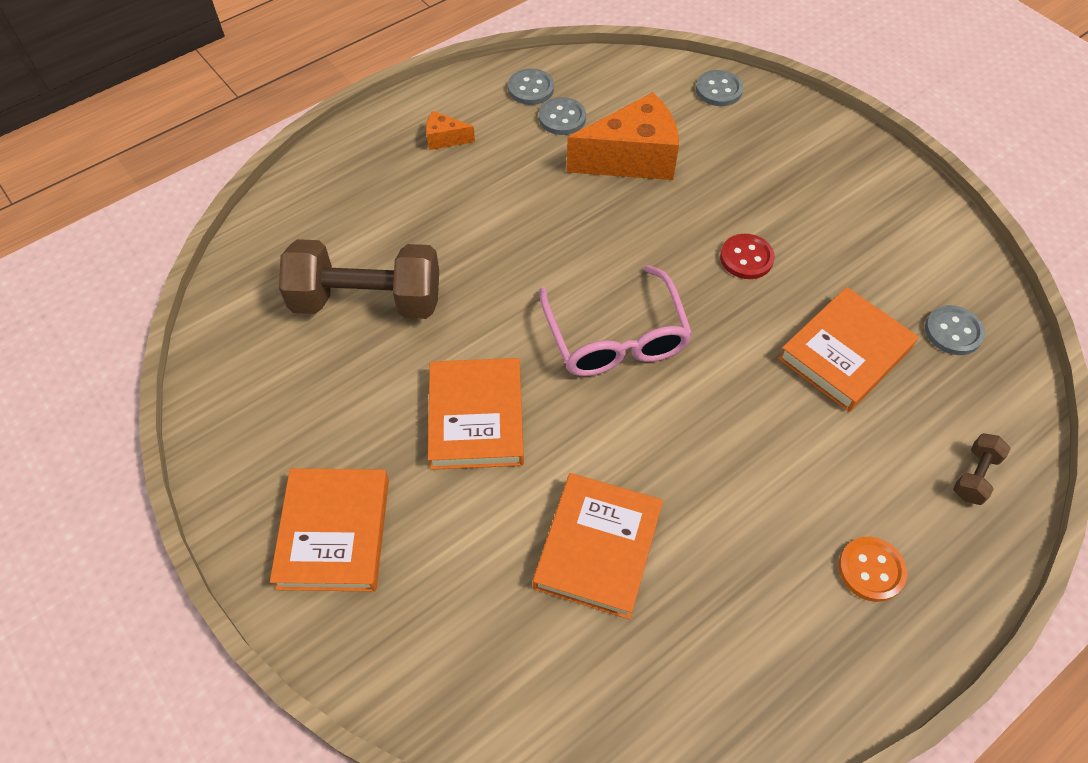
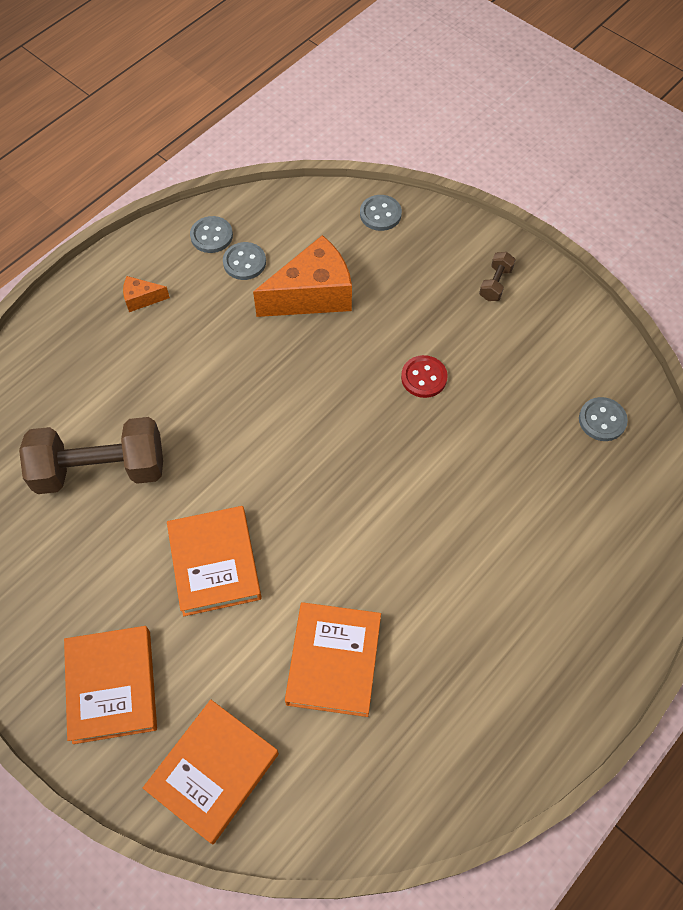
camera: 10 degrees left, 5 degrees up
(616, 338) = (322, 470): pink glasses -> none
(844, 353) = (515, 454): orange book -> orange book (213, 771)
(871, 570) = (554, 641): orange button -> none
(974, 476) = (629, 546): brown dumbbell -> brown dumbbell (495, 283)

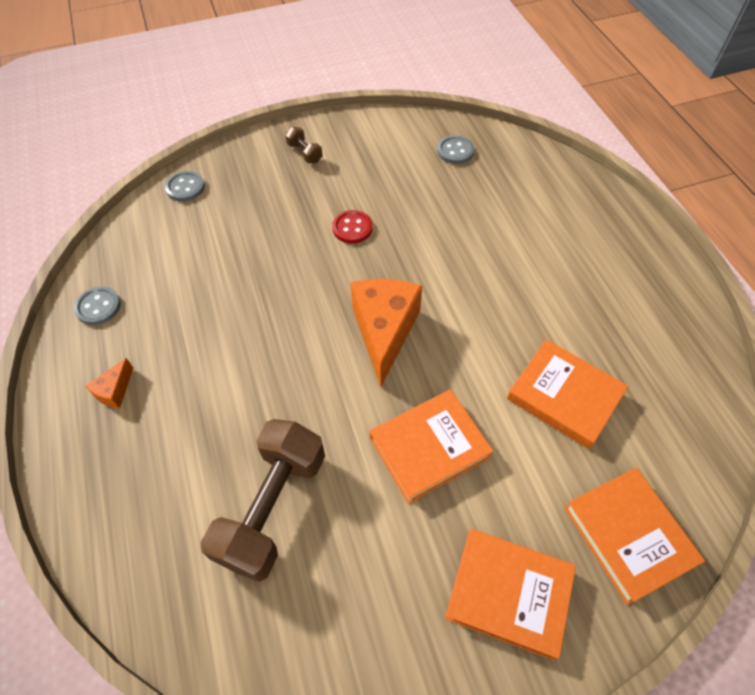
camera: 60 degrees left, 5 degrees down
(214, 563) = (429, 448): orange book -> orange book turned 45 degrees counterclockwise
(244, 262) = (148, 295): grey button -> none
(313, 295) = (222, 262): orange cheese -> orange cheese (384, 332)

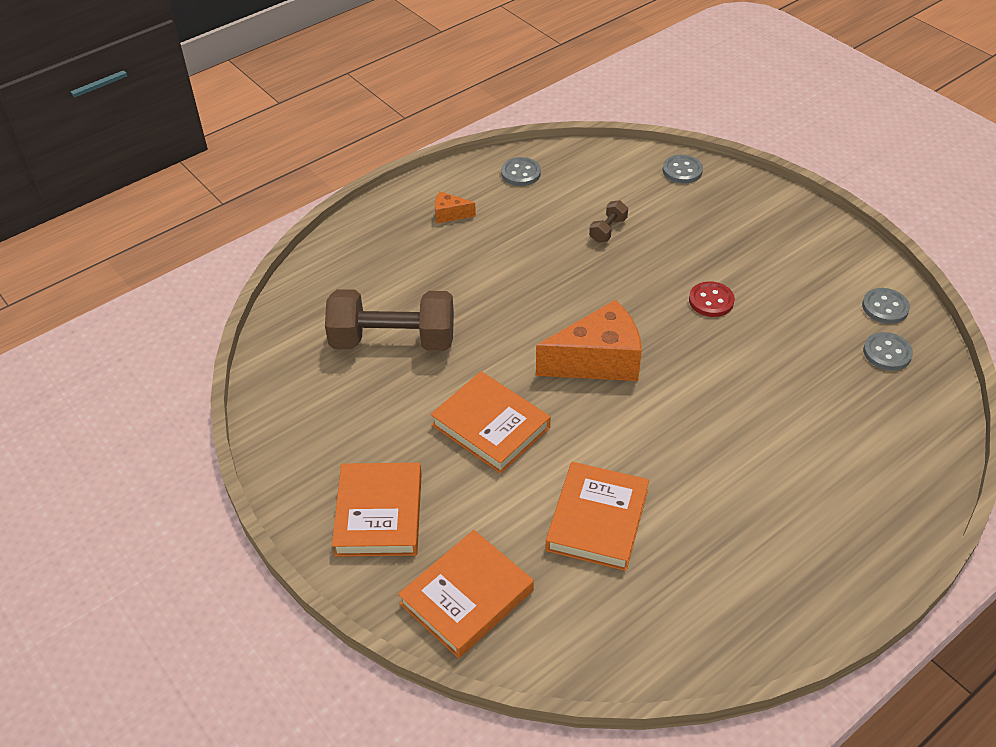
camera: 70 degrees right, 10 degrees down
(304, 153) = (788, 234): brown dumbbell -> brown dumbbell (608, 230)
(410, 134) = (885, 307): none -> grey button

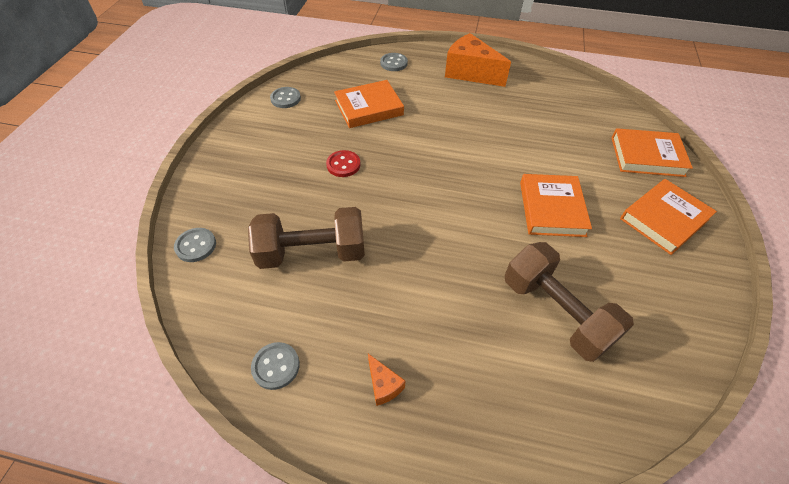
camera: 130 degrees left, 5 degrees up
(597, 520) = (549, 136): orange book -> orange book (369, 108)
(598, 361) = (448, 189): orange cheese -> orange cheese (470, 73)
(608, 230) = (312, 253): brown dumbbell -> brown dumbbell, size x2.35
(887, 353) = (324, 88): grey button -> grey button (393, 63)

